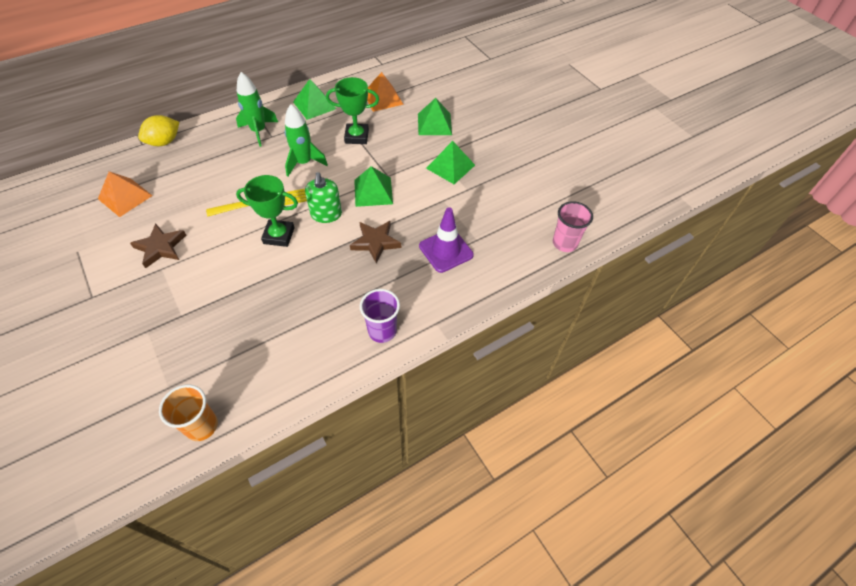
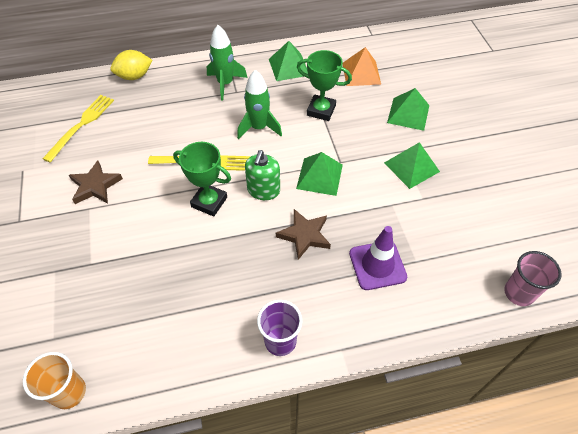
camera: 20 degrees right, 0 degrees up
(125, 197) = (81, 125): orange pyramid -> yellow fork

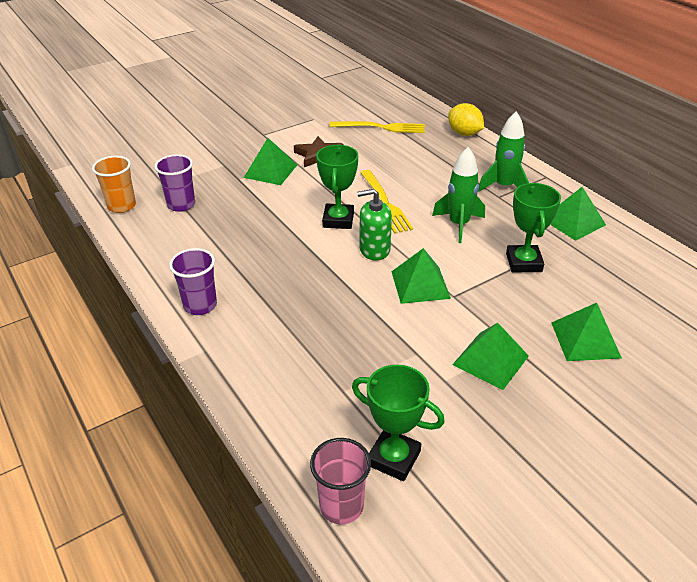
camera: 70 degrees right, 15 degrees down
(95, 232) = (270, 171): none -> green pyramid
(105, 328) = (181, 205): none -> purple cup
(304, 235) = (332, 292): brown star -> none
(361, 73) = (621, 281): orange pyramid -> none
(377, 265) = (320, 357): purple traffic cone -> none
(484, 250) = (393, 458): none -> green trophy

